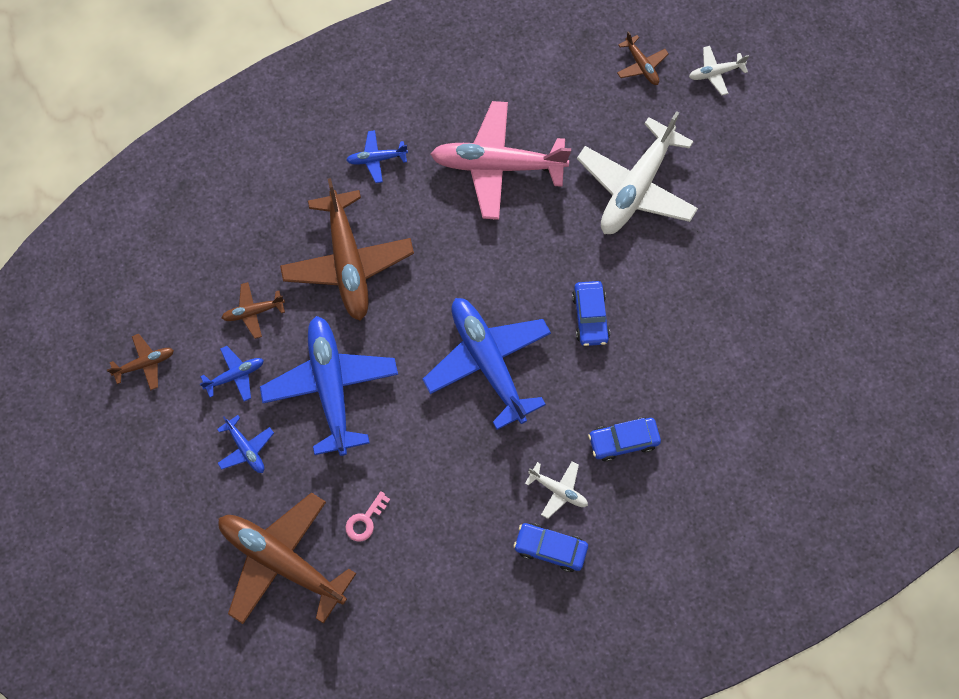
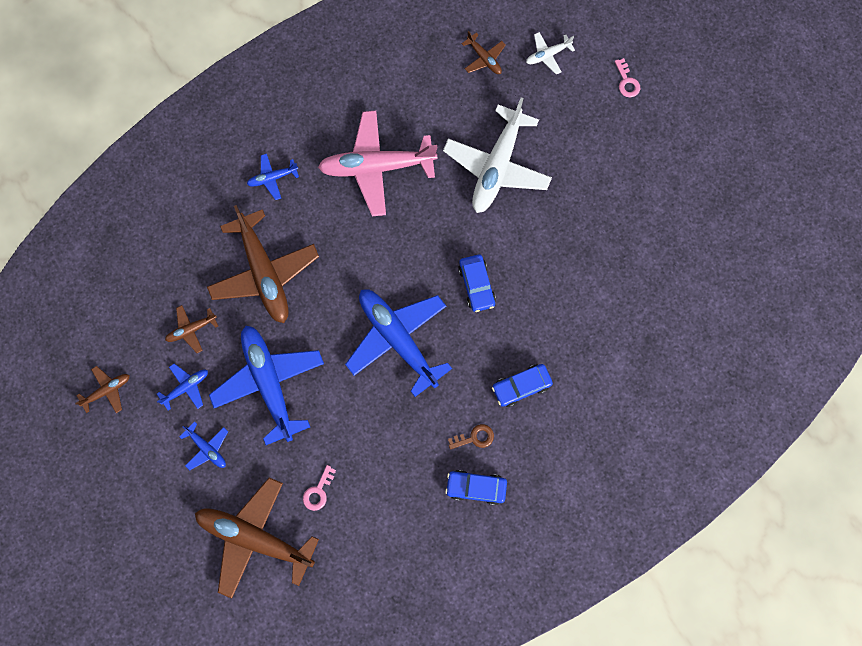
camera: 10 degrees left, 5 degrees up
(558, 490) = (474, 437): white plane -> brown key
(802, 117) = (626, 82): none -> pink key

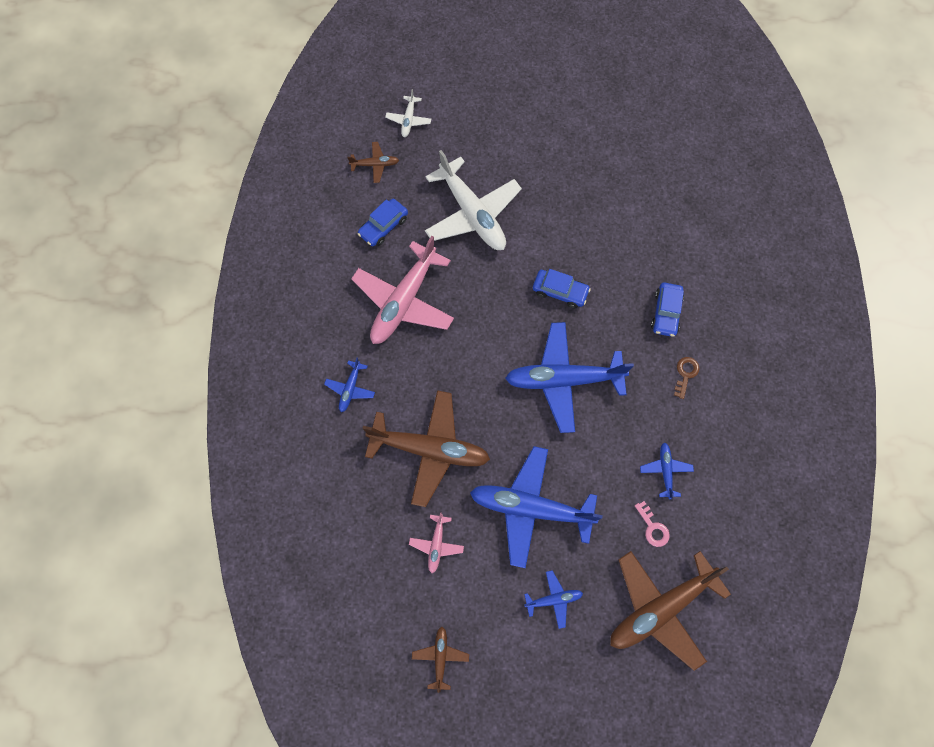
camera: 55 degrees left, 5 degrees down
(186, 387) = (486, 582): blue plane -> blue plane (665, 470)
(191, 329) = (436, 545): brown plane -> pink plane
(476, 487) = (727, 400): blue car -> blue car (383, 226)
(626, 82) = (473, 83): pink key -> none

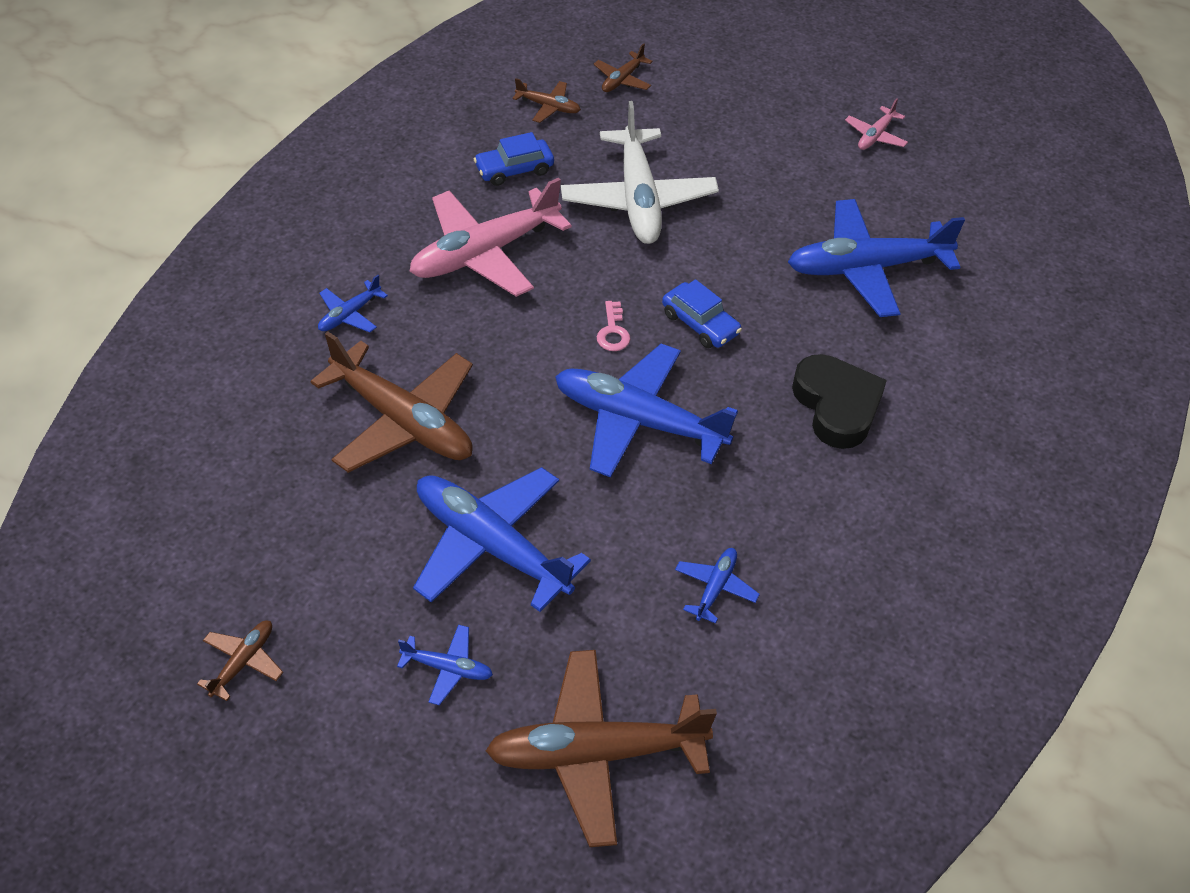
camera: 25 degrees right, 20 degrees down
(408, 120) = (622, 79): white plane -> brown plane
(436, 545) = (334, 530): pink plane -> pink plane (875, 136)
(631, 203) = (866, 268): none -> blue plane
(652, 527) = (651, 648): pink key -> pink key (613, 331)
(666, 313) = (837, 406): blue car -> black heart
(685, 374) = (820, 487): brown key -> none

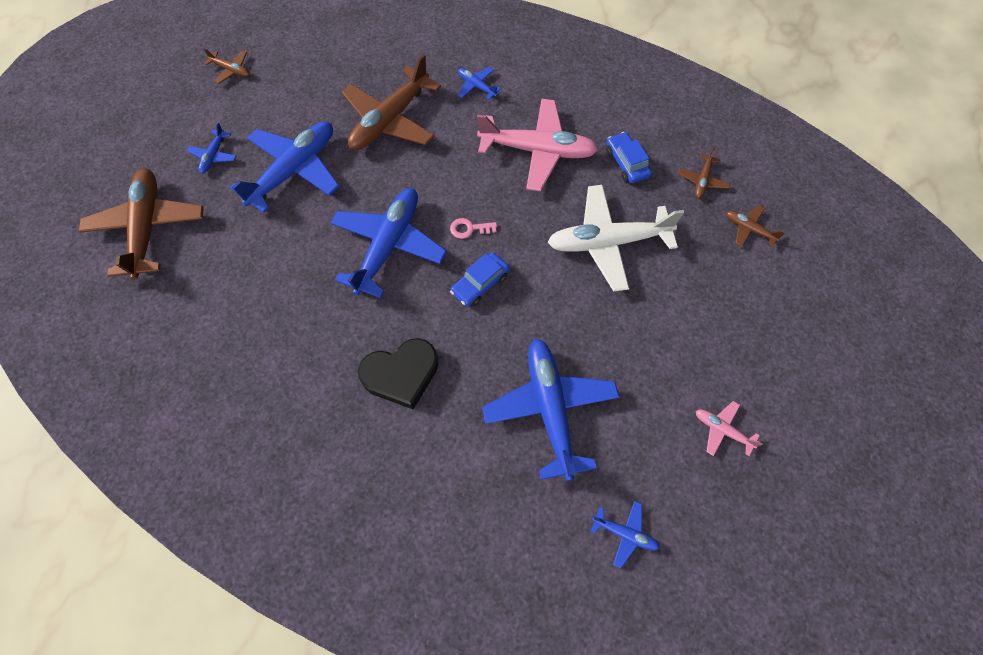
camera: 90 degrees right, 15 degrees up
(484, 253) = (538, 151): pink plane -> pink plane turned 135 degrees clockwise
(715, 587) = (251, 290): blue plane -> blue plane (625, 533)

